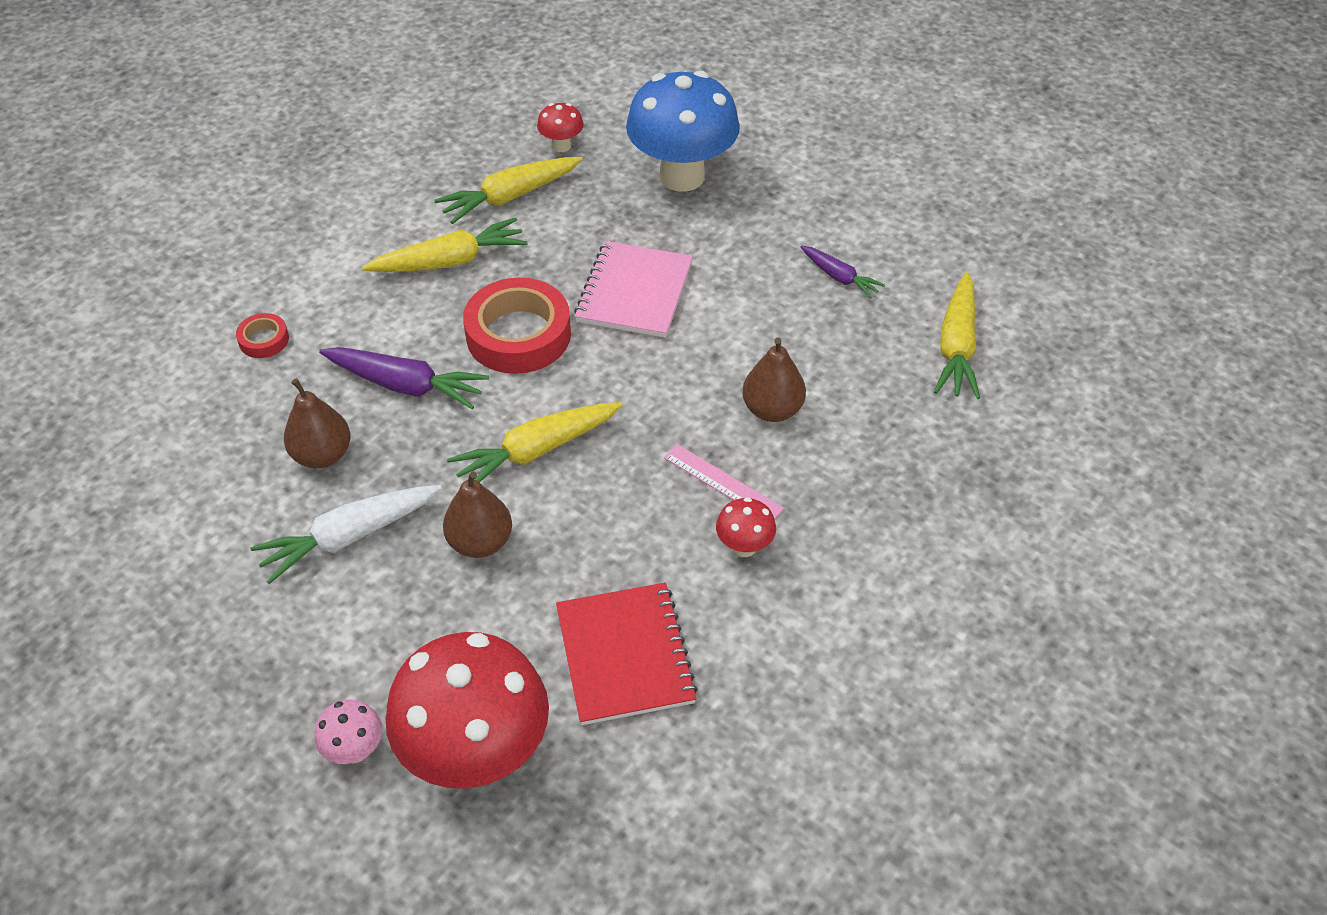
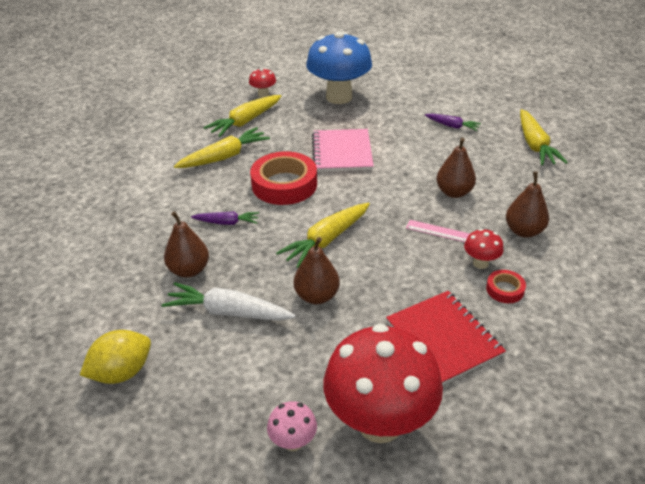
camera: 15 degrees left, 10 degrees down
(180, 593) = (122, 372): none -> yellow lemon
(264, 340) = (123, 216): red tape -> red tape (505, 289)
(349, 537) = (228, 312): white carrot -> white carrot turned 60 degrees clockwise
(406, 385) = (227, 222): purple carrot -> purple carrot, size x0.59
(842, 507) = (523, 231): none -> brown pear

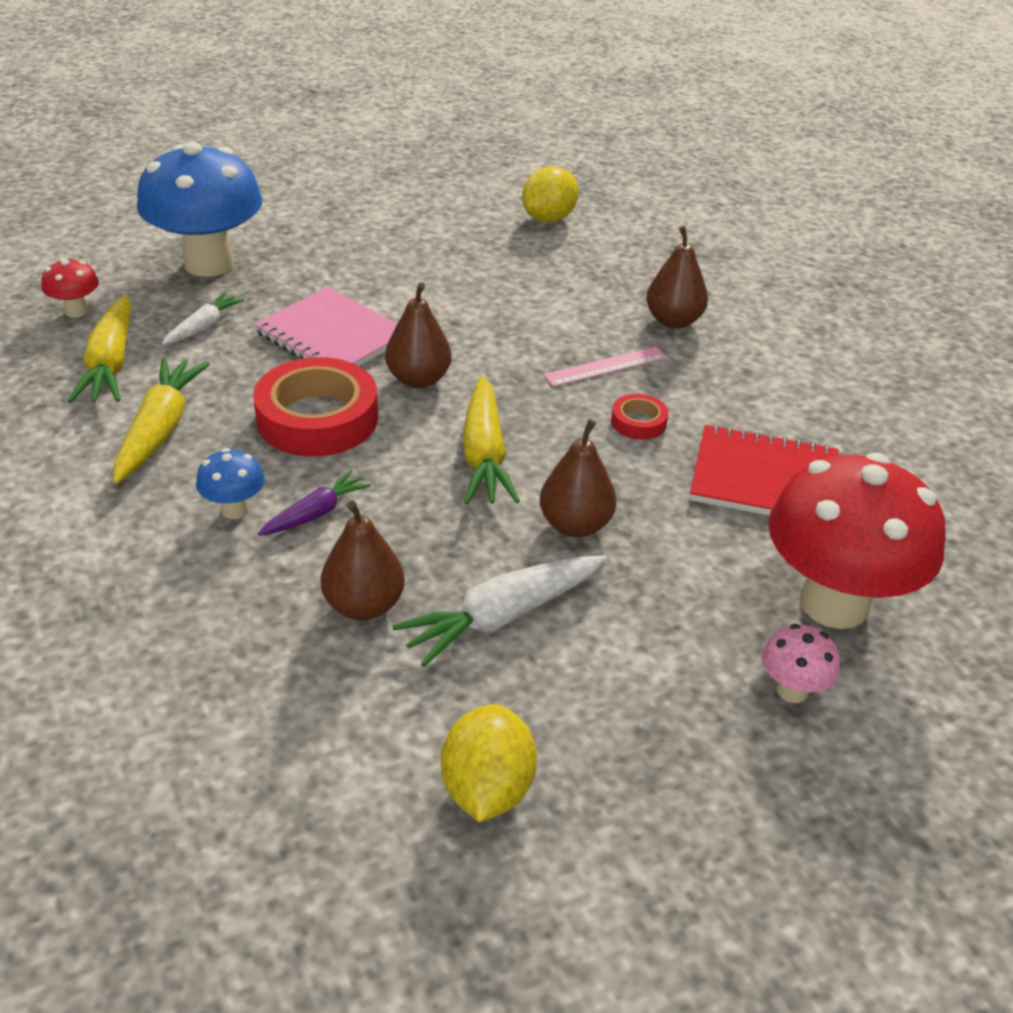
camera: 50 degrees left, 0 degrees up
(203, 203) = (234, 509): none -> blue mushroom
(298, 123) = (204, 327): none -> white carrot
(452, 126) = (423, 237): purple carrot -> none
(454, 192) = (543, 316): brown pear -> brown pear (418, 379)
(480, 263) = (683, 379): red mushroom -> none
(505, 289) = (743, 392): red tape -> red tape (638, 422)
(535, 145) = (548, 218): yellow carrot -> yellow lemon

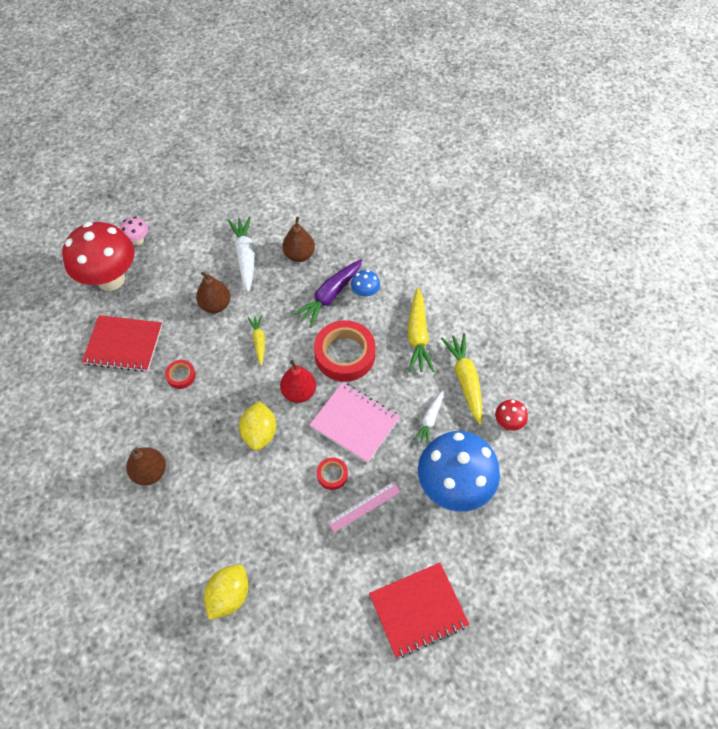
camera: 175 degrees right, 20 degrees up
(312, 189) = (418, 610): none -> red notebook
(316, 513) = (330, 296): purple carrot -> purple carrot, size x1.69
(387, 291) = (332, 475): none -> red tape
(418, 379) = (299, 392): brown pear -> red pear
(484, 455) = (259, 341): yellow carrot -> yellow carrot, size x0.59
(487, 789) = (246, 196): yellow lemon -> yellow lemon (260, 433)
(502, 617) = (245, 256): white carrot -> white carrot turned 60 degrees counterclockwise
(605, 366) = (195, 419): pink ruler -> pink ruler (364, 506)

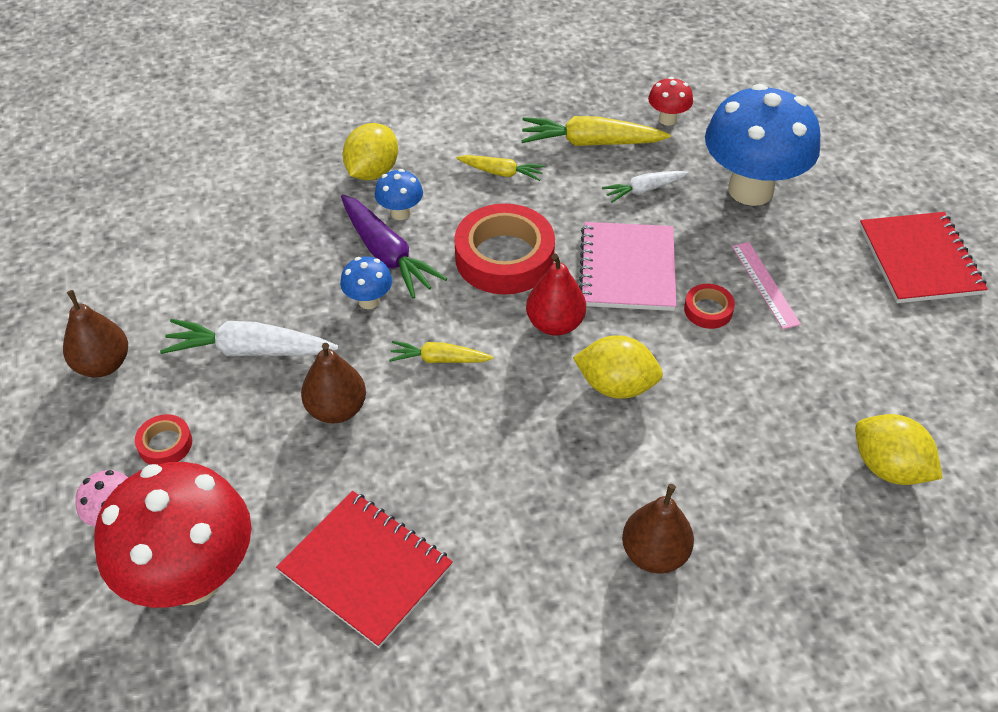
camera: 75 degrees left, 10 degrees down
(124, 344) = (366, 569): red notebook -> red notebook turned 75 degrees counterclockwise
(181, 376) = (470, 482): red tape -> red tape (165, 444)
(292, 297) = (369, 301): none -> blue mushroom
(299, 255) = (284, 277): brown pear -> brown pear (103, 364)
(354, 423) = (627, 269): pink notebook -> pink notebook turned 45 degrees counterclockwise
(395, 270) = (372, 172): none -> yellow lemon
(418, 336) = (501, 172): yellow carrot -> yellow carrot, size x0.59
(429, 420) = (644, 190): white carrot -> white carrot turned 120 degrees clockwise

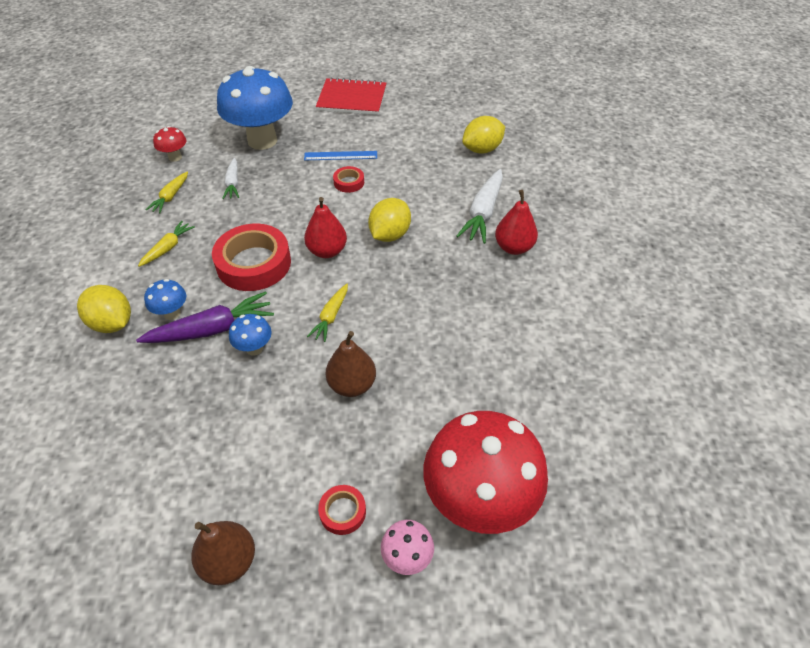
camera: 75 degrees left, 0 degrees up
(249, 350) = (267, 437): white carrot -> white carrot (483, 213)
(366, 569) = (495, 388): red notebook -> none
(590, 143) = (170, 197): yellow carrot -> yellow carrot, size x0.59
(627, 269) = (298, 207): pink notebook -> none
(654, 554) = (513, 247): brown pear -> red pear
(765, 284) = (340, 156): pink ruler -> blue ruler

